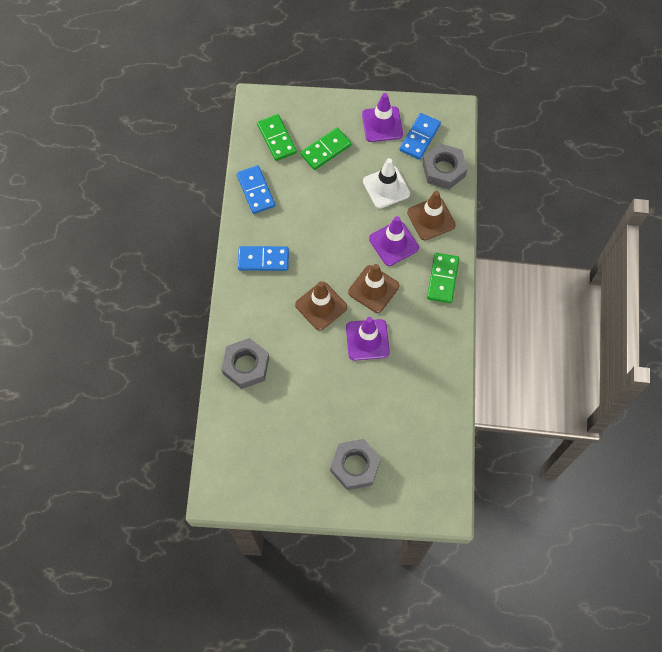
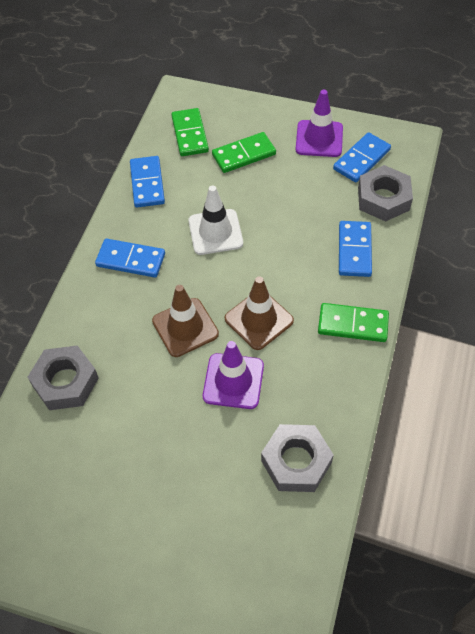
camera: 15 degrees right, 10 degrees down
(355, 466) = (168, 550): grey nut -> grey nut (296, 461)
(386, 187) = (306, 206): white traffic cone -> white traffic cone (215, 232)
(393, 243) = (299, 270): purple traffic cone -> none
(431, 219) = (354, 250): brown traffic cone -> blue domino
(442, 279) = (353, 324): green domino -> green domino turned 75 degrees clockwise

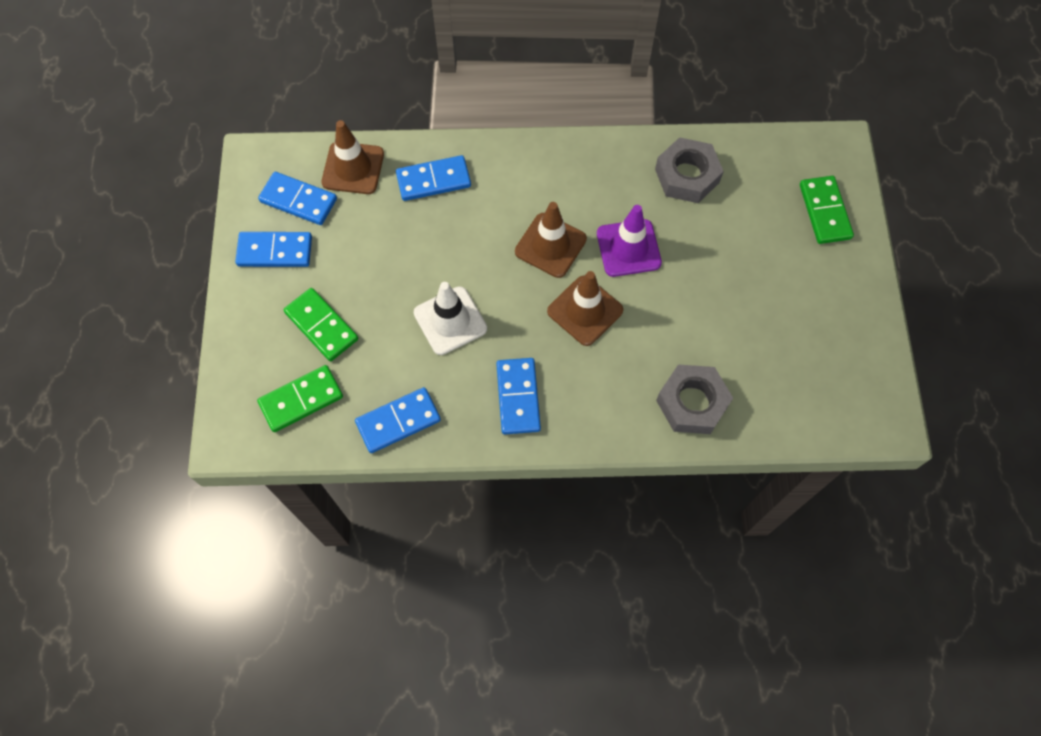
camera: 110 degrees left, 10 degrees up
(319, 139) = (275, 251): purple traffic cone -> blue domino
(353, 324) = (526, 163): green domino -> green domino (824, 211)
(383, 199) = (353, 168): grey nut -> brown traffic cone

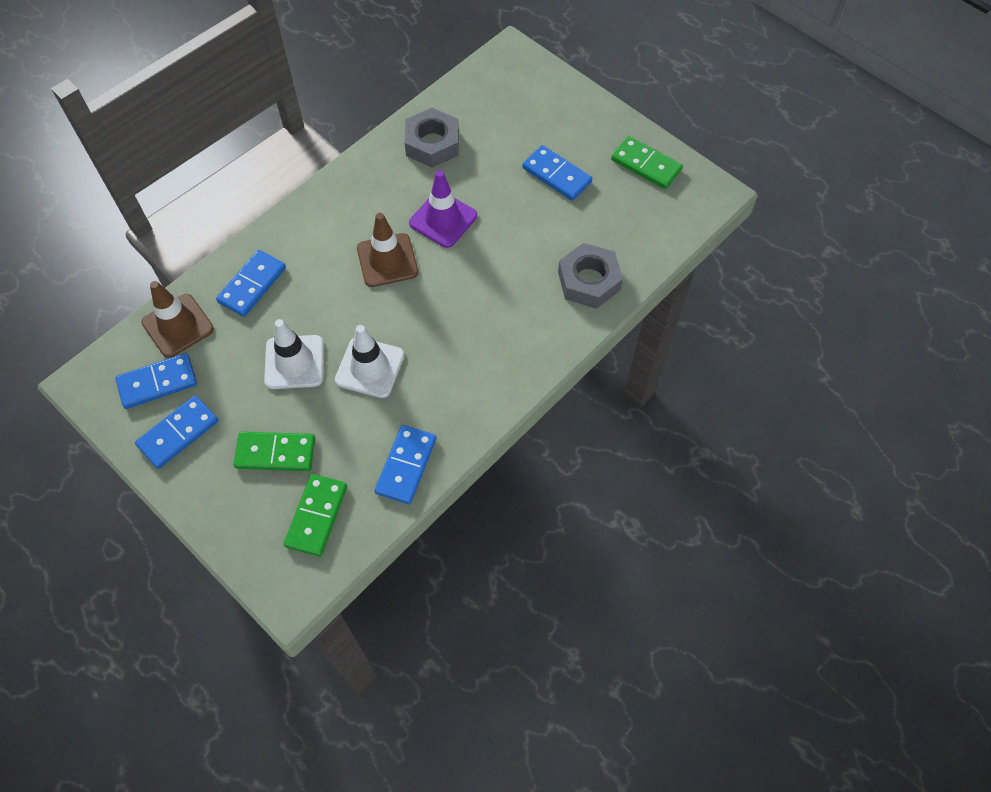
camera: 45 degrees left, 5 degrees down
(402, 268) = (294, 362): none -> white traffic cone
(518, 397) = (472, 376): blue domino -> blue domino (556, 175)
(585, 311) = (457, 283): brown traffic cone -> none
(824, 211) = (544, 99): green domino -> green domino (646, 165)

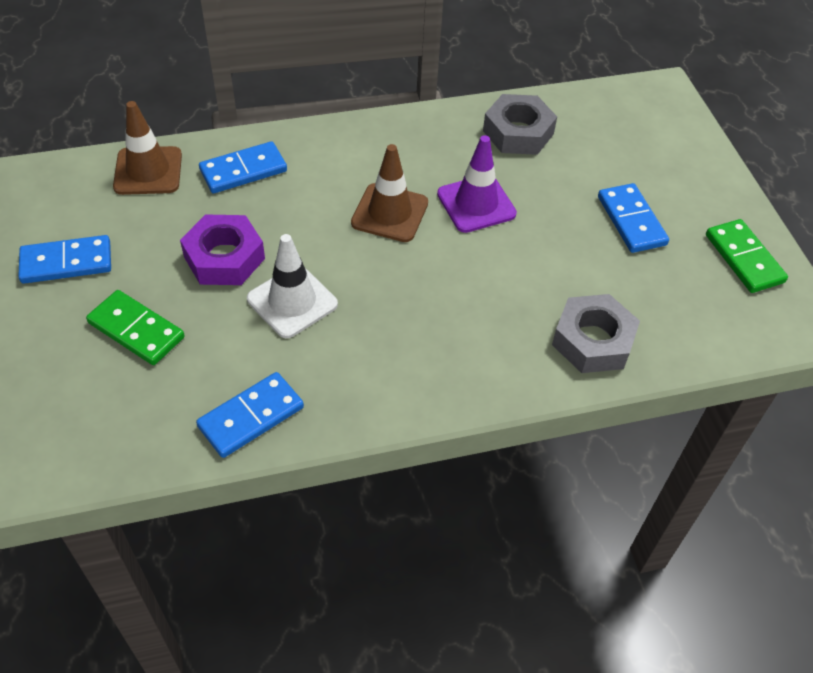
camera: 30 degrees right, 10 degrees down
(157, 382) = (88, 209): blue domino -> none
(294, 362) = (224, 257): white traffic cone -> purple nut
(316, 516) = (123, 413): green domino -> none

